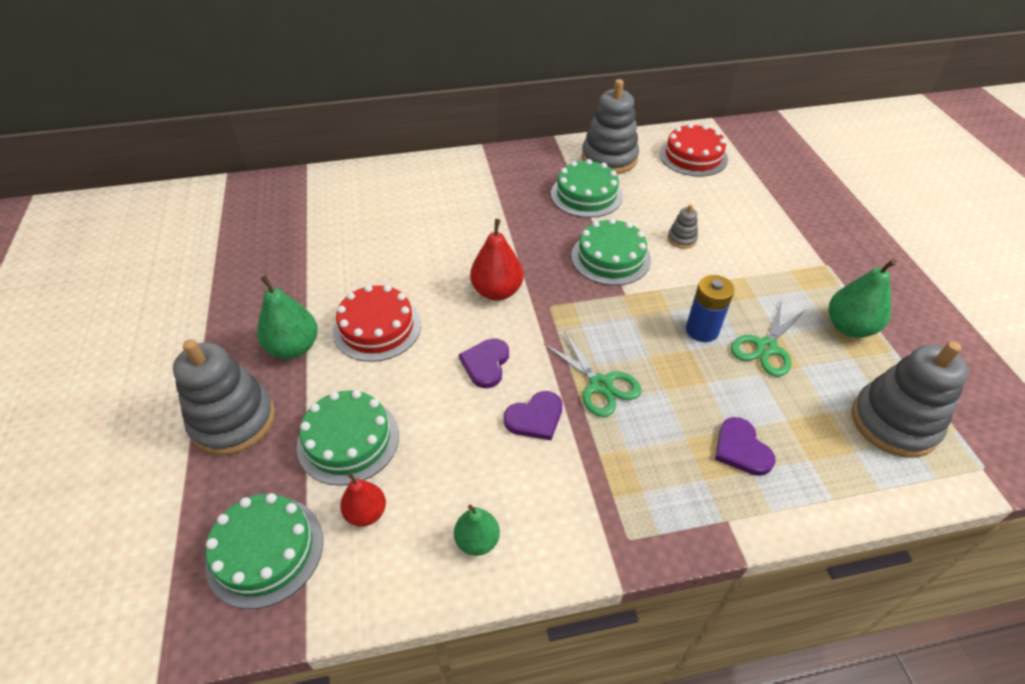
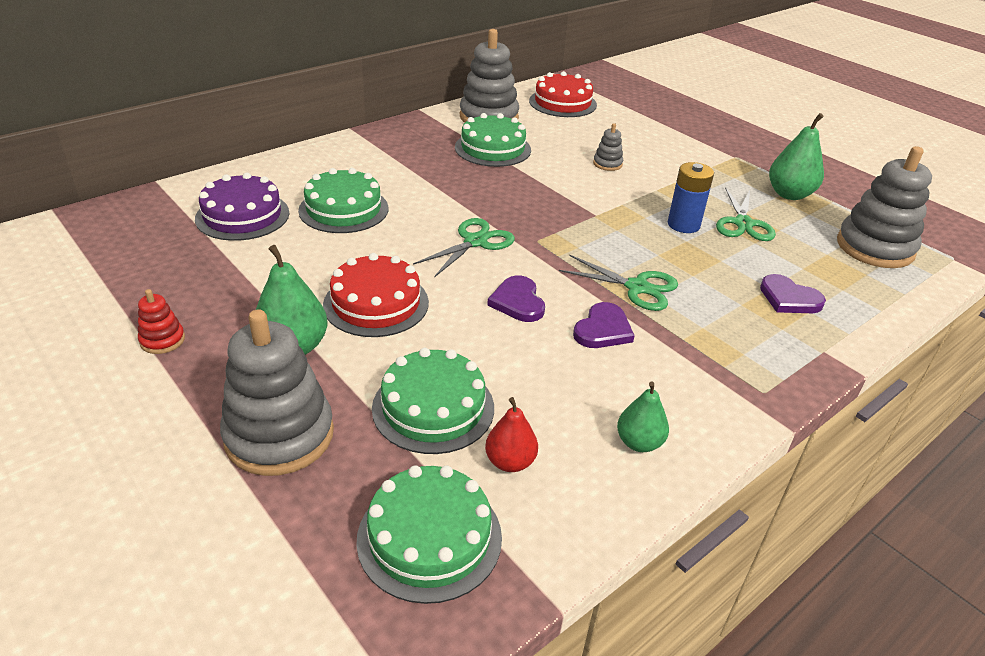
camera: 30 degrees left, 10 degrees down
(218, 311) = (162, 340): none -> red stacking toy
(342, 213) = (242, 216): none -> purple cake
(497, 291) = (475, 242): red pear -> green scissors
(610, 257) = (558, 191): green cake -> green cake (343, 209)

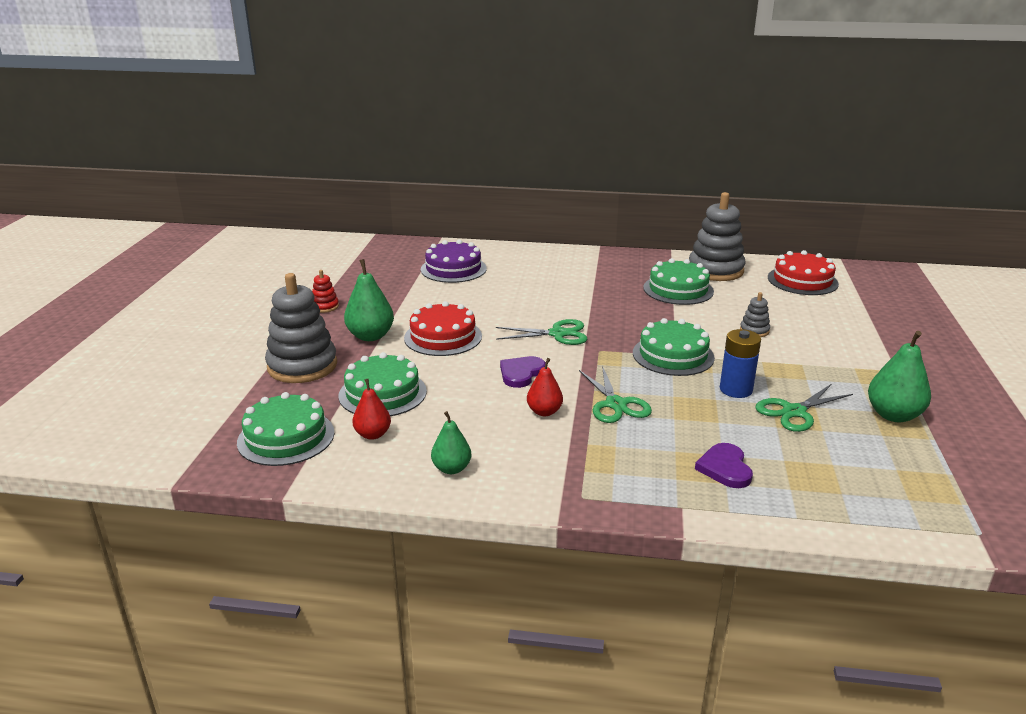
camera: 50 degrees right, 10 degrees down
(343, 209) = (512, 286): green cake -> green cake (673, 355)
(603, 330) = (544, 412): purple heart -> red pear
(875, 248) = (898, 484): grey stacking toy -> none

